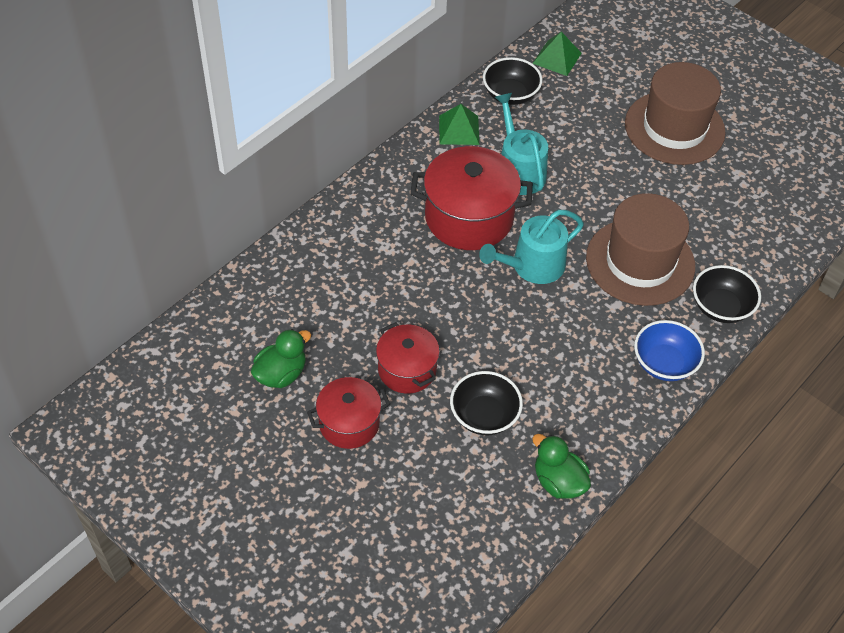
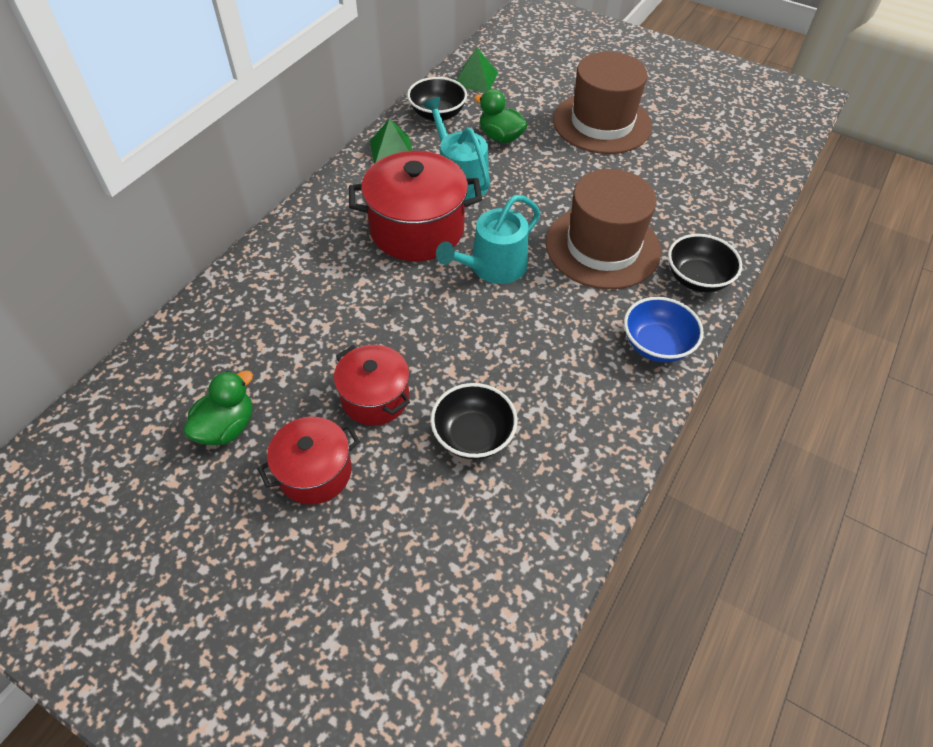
camera: 10 degrees left, 0 degrees up
(558, 481) = (575, 499): green duck -> green duck (500, 137)

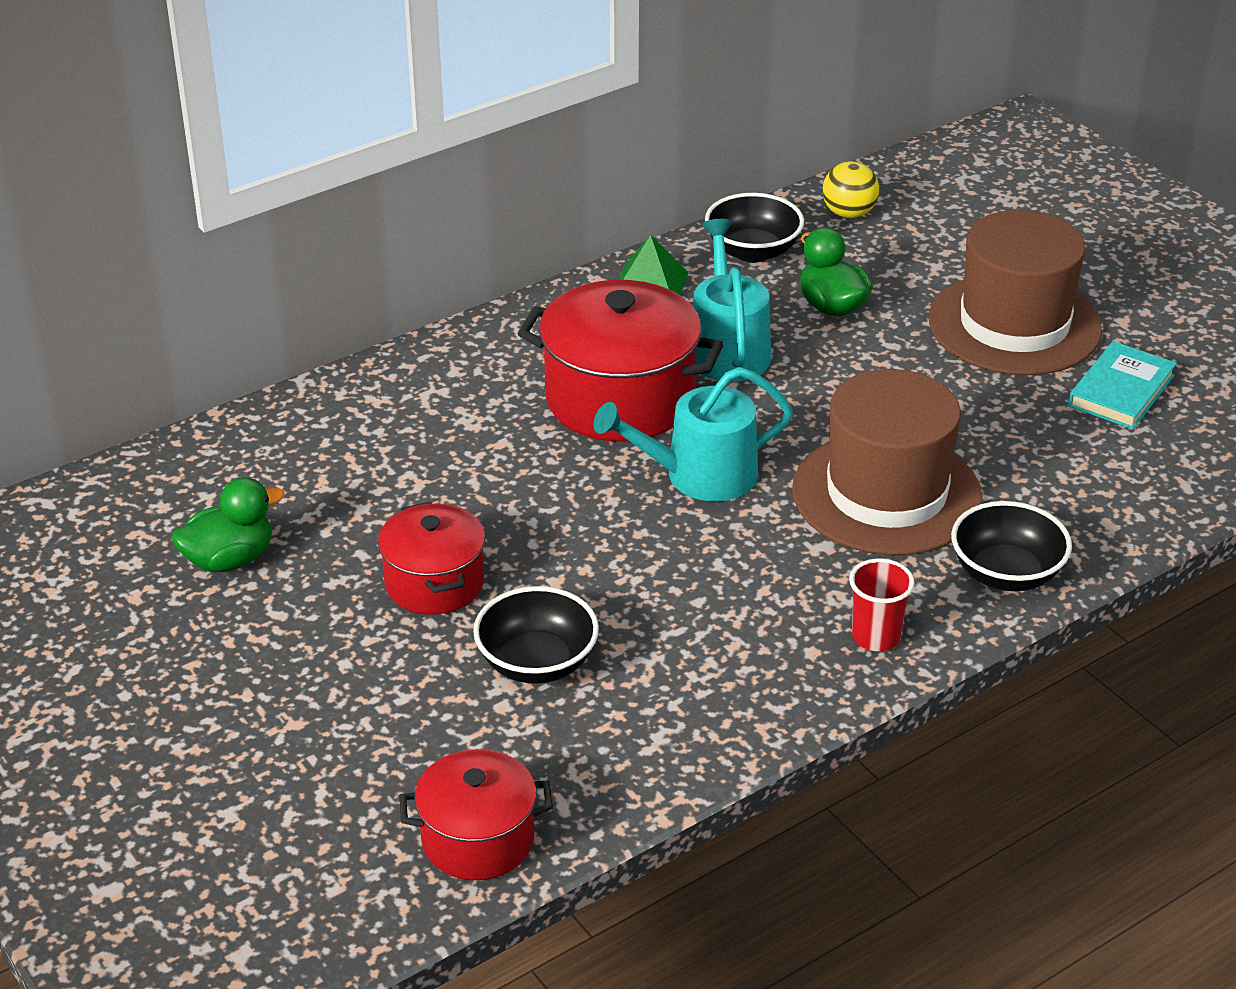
camera: 25 degrees right, 15 degrees down
(315, 472) = (310, 640): red pot -> red pot (478, 839)
(475, 79) = (848, 214): green pyramid -> yellow ball
(656, 345) = (876, 637): blue bowl -> red cup
(679, 147) = (1121, 391): none -> turquoise book

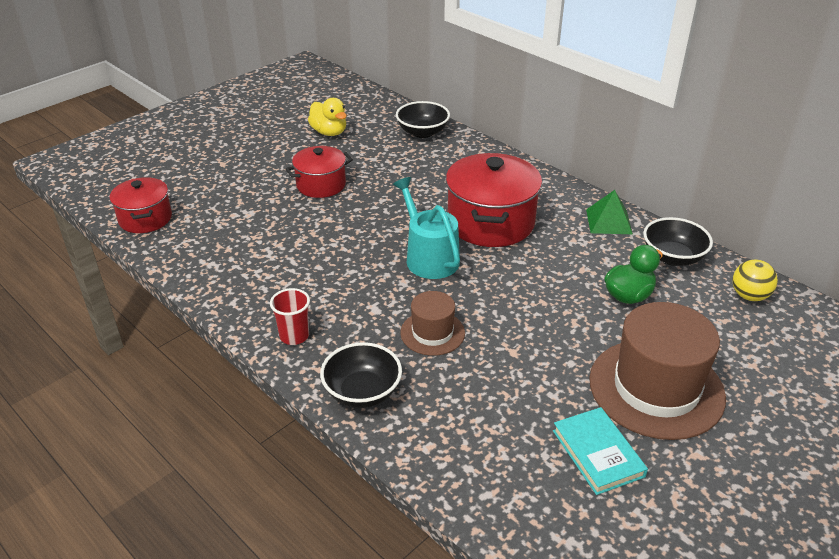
camera: 80 degrees right, 0 degrees up
(229, 559) = (329, 132): green duck -> yellow duck
(537, 663) = (265, 221): black bowl -> black bowl (422, 132)
(727, 349) = (558, 256): turquoise watering can -> none
(886, 493) = (432, 333): brown hat -> brown hat, size x0.52
(1121, 391) = (598, 453): turquoise book -> turquoise book turned 45 degrees clockwise

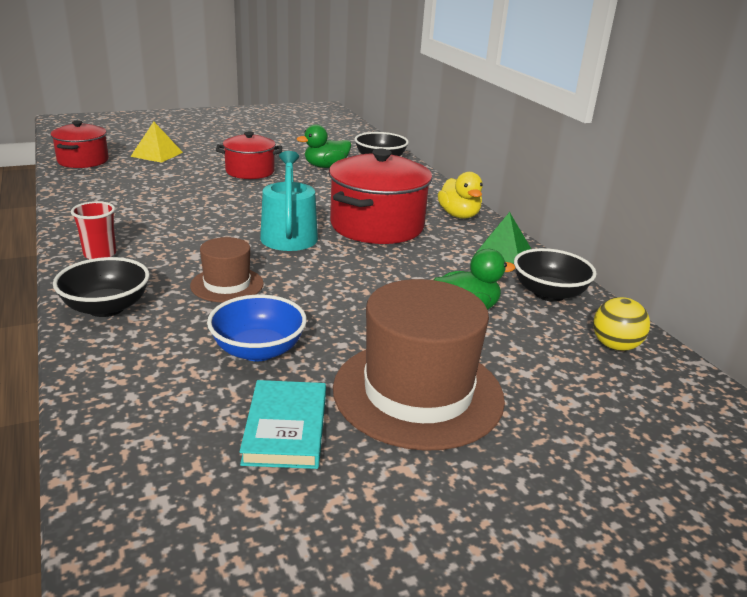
camera: 20 degrees right, 10 degrees down
(209, 187) = (157, 154): none -> yellow pyramid
(329, 132) = (297, 145): yellow duck -> yellow duck (459, 215)
(383, 157) = (326, 166): none -> green duck
(517, 391) = (258, 350): none -> blue bowl

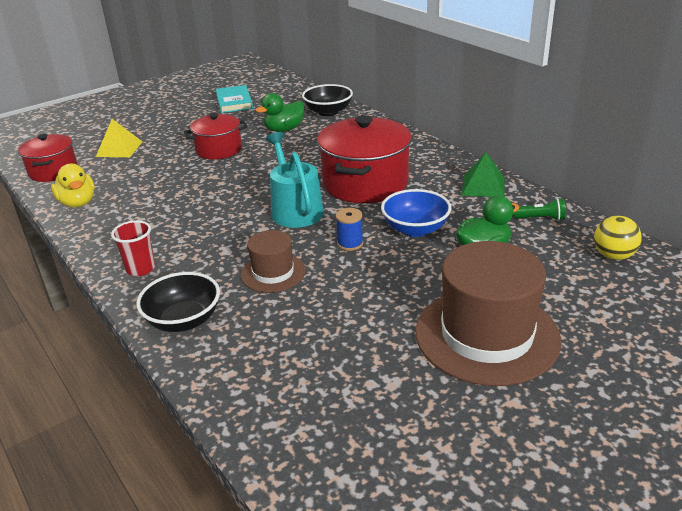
camera: 10 degrees left, 5 degrees up
(258, 350) = (338, 329): blue bowl -> blue bowl (415, 229)
(285, 428) = (403, 393): turquoise book -> turquoise book (234, 102)
(324, 275) = (350, 244): none -> blue spool
(459, 215) = (428, 157): yellow duck -> yellow duck (78, 203)
(549, 293) = (540, 218): black bowl -> green flashlight

